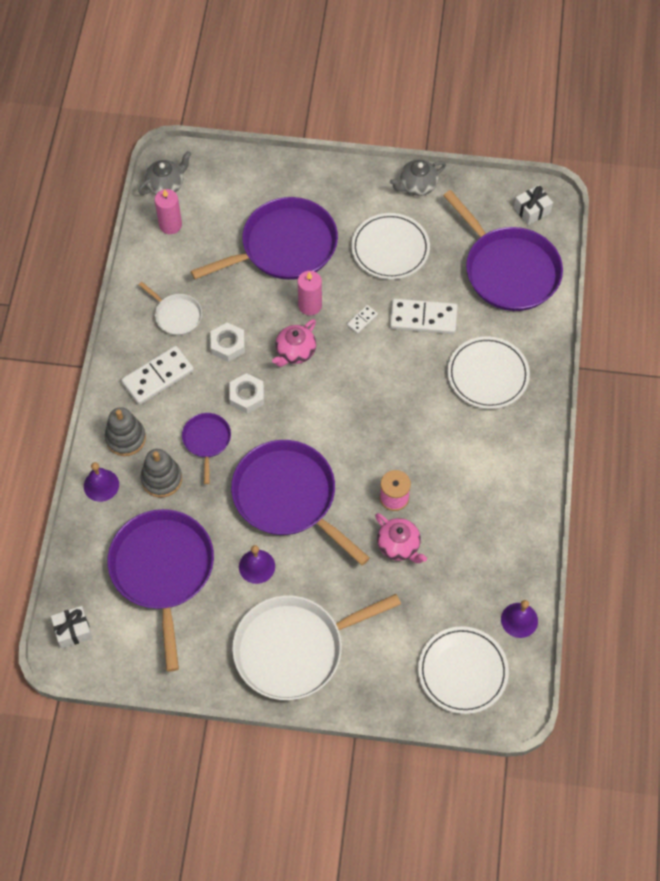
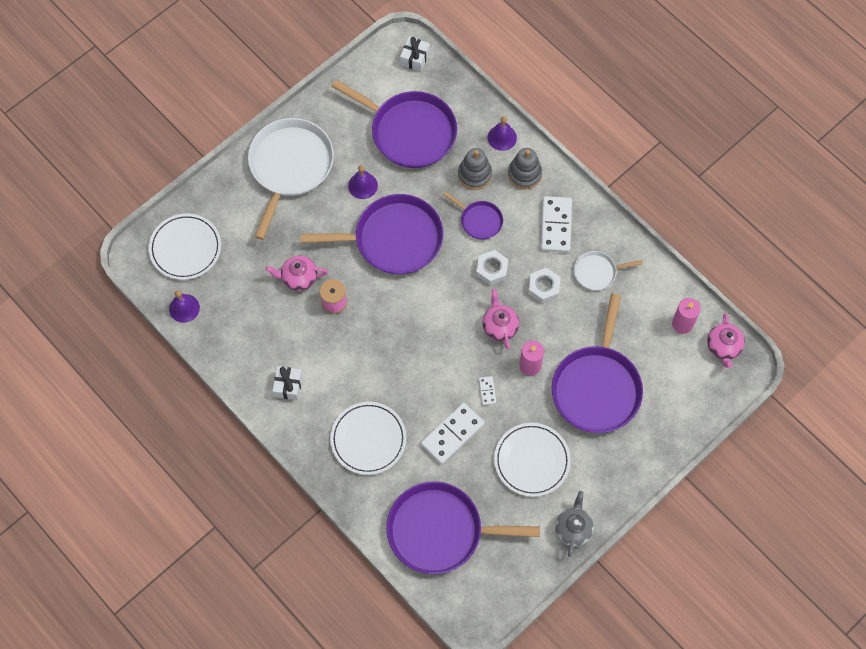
camera: 130 degrees right, 5 degrees up
(166, 185) = (723, 347): grey teapot -> pink teapot
(532, 210) = (477, 597): white gift -> white gift (288, 386)

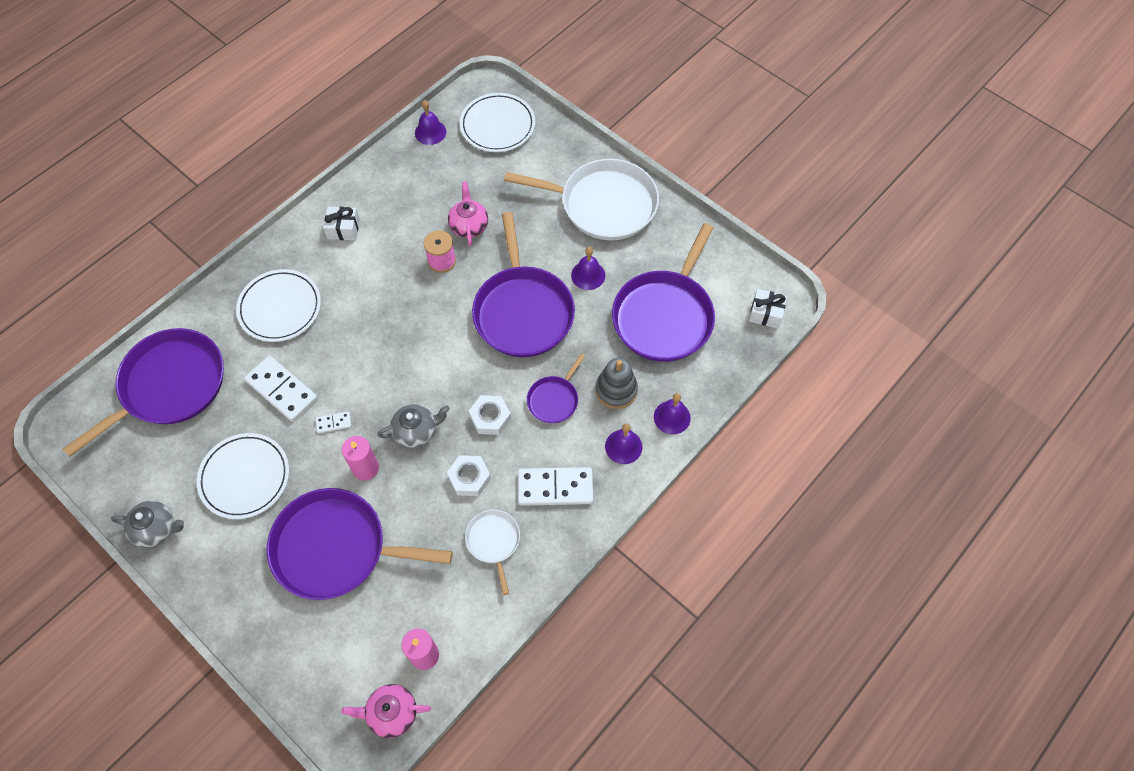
camera: 85 degrees right, 5 degrees down
(440, 530) = (169, 386): purple pan -> purple pan turned 45 degrees clockwise
(500, 326) = (416, 431): pink teapot -> grey teapot
(524, 174) = (623, 446): grey stacking toy -> purple bell

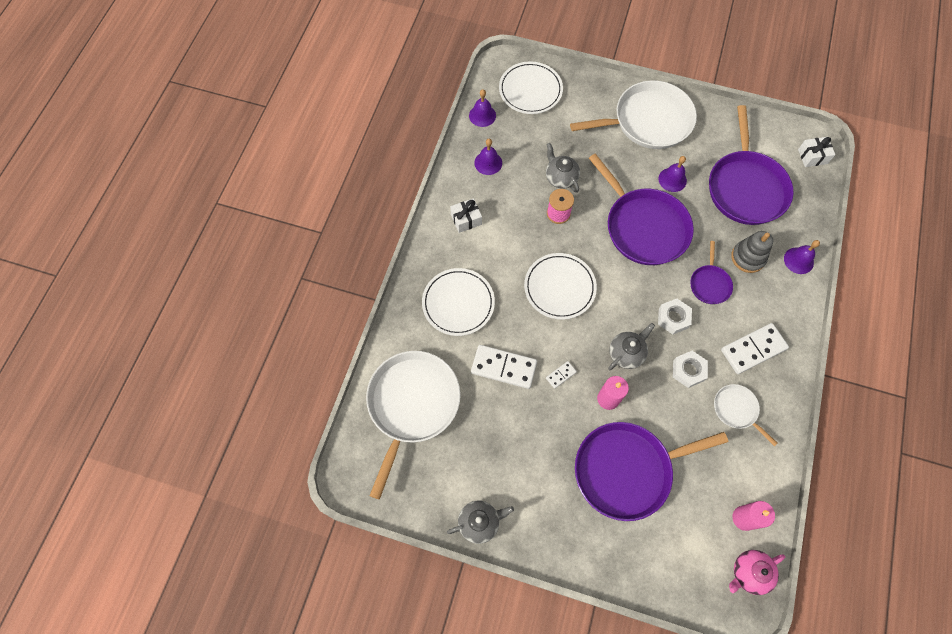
camera: 25 degrees left, 5 degrees up
(169, 386) = (412, 405): purple pan -> white pan
(245, 477) = (521, 449): white plate -> white plate (559, 287)
(469, 226) = (560, 177): pink teapot -> grey teapot
(623, 446) = (780, 297): purple bell -> purple bell (488, 163)

